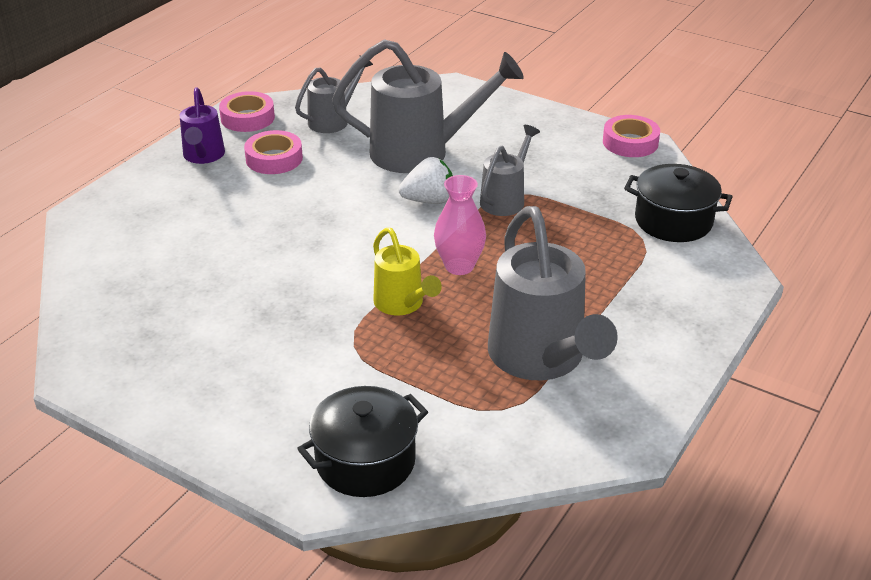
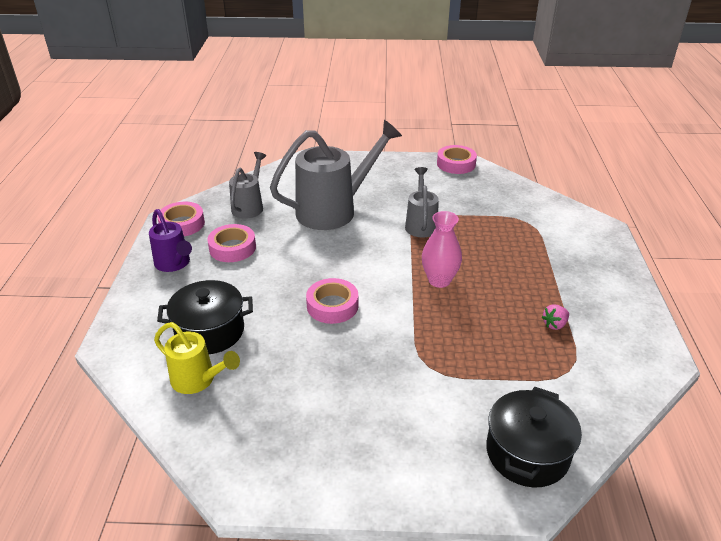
camera: 30 degrees left, 0 degrees up
(317, 251) = (332, 306): none -> pink tape
(402, 304) = (430, 322): yellow watering can -> yellow watering can (198, 380)
(429, 200) = (373, 242): white strawberry -> none
(541, 359) = (554, 324): grey watering can -> pink strawberry
(673, 221) = (531, 205): black pot -> black pot (210, 331)

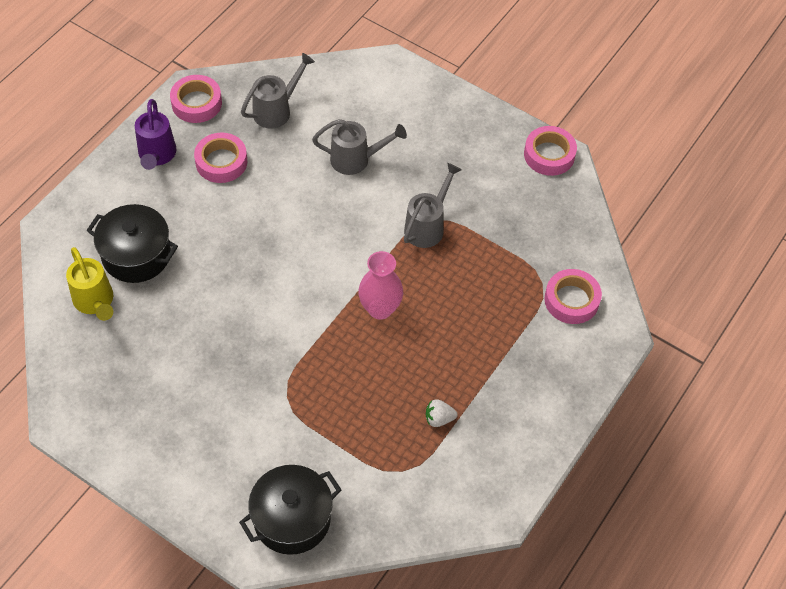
camera: 30 degrees right, 20 degrees up
(332, 306) = (258, 284): pink tape -> pink tape (571, 300)
(334, 210) = (356, 159): grey watering can -> grey watering can, size x0.55
(554, 324) = (439, 419): pink strawberry -> white strawberry

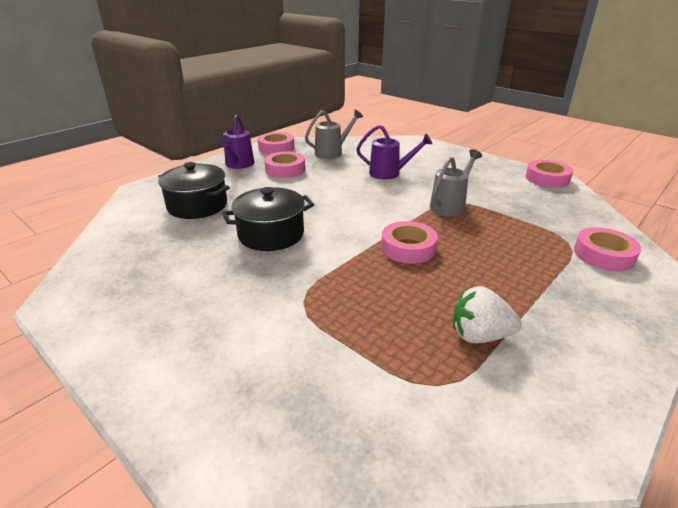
camera: 10 degrees right, 25 degrees down
(95, 302) = (147, 227): yellow watering can -> none
(292, 519) = (280, 428): black pot -> black pot (271, 234)
(356, 159) = (389, 173): grey watering can -> purple watering can
(380, 309) = (408, 248): pink vase -> pink tape
(439, 419) = (479, 335): white strawberry -> white strawberry, size x1.68

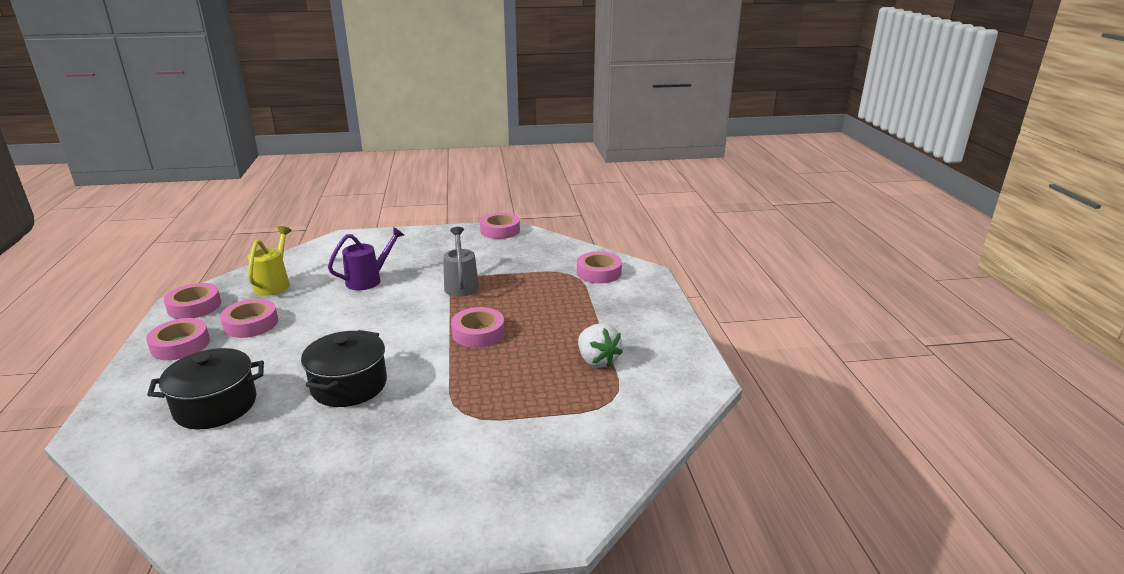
camera: 50 degrees left, 5 degrees down
(238, 165) = (180, 345): purple watering can -> pink tape
(332, 152) = (274, 284): grey watering can -> yellow watering can
(479, 335) = (597, 360): white strawberry -> white strawberry turned 75 degrees counterclockwise

